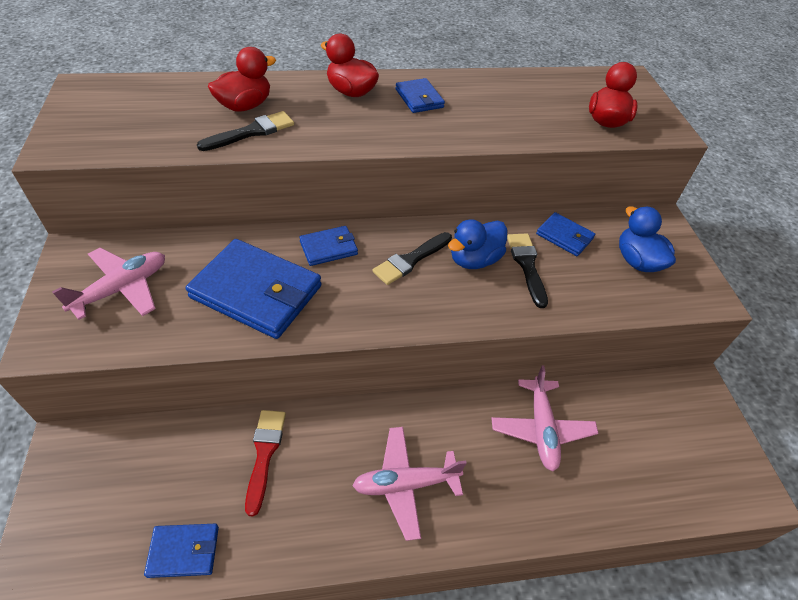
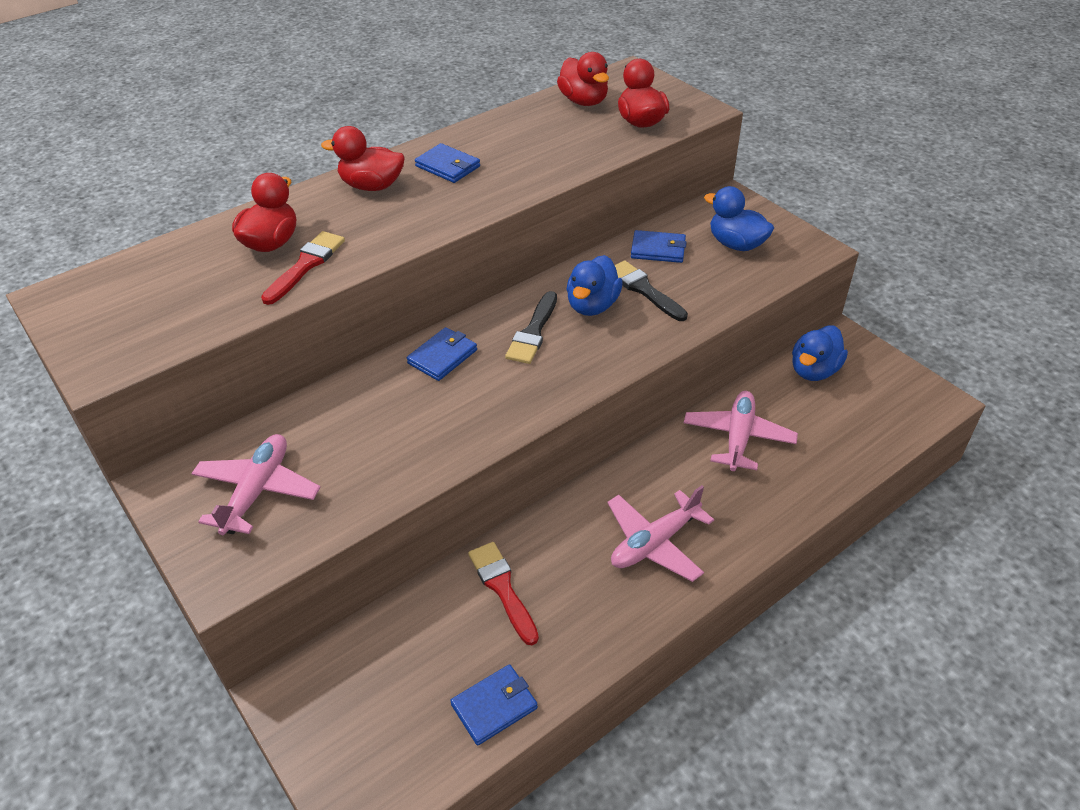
camera: 25 degrees left, 5 degrees down
(252, 132) = (306, 265): black brush -> red brush
(256, 292) = (405, 428): blue wallet -> none
(541, 428) = (738, 437): pink plane -> pink plane turned 135 degrees counterclockwise
(570, 87) = (584, 101): none -> red duck
(651, 402) = (814, 370): none -> blue duck

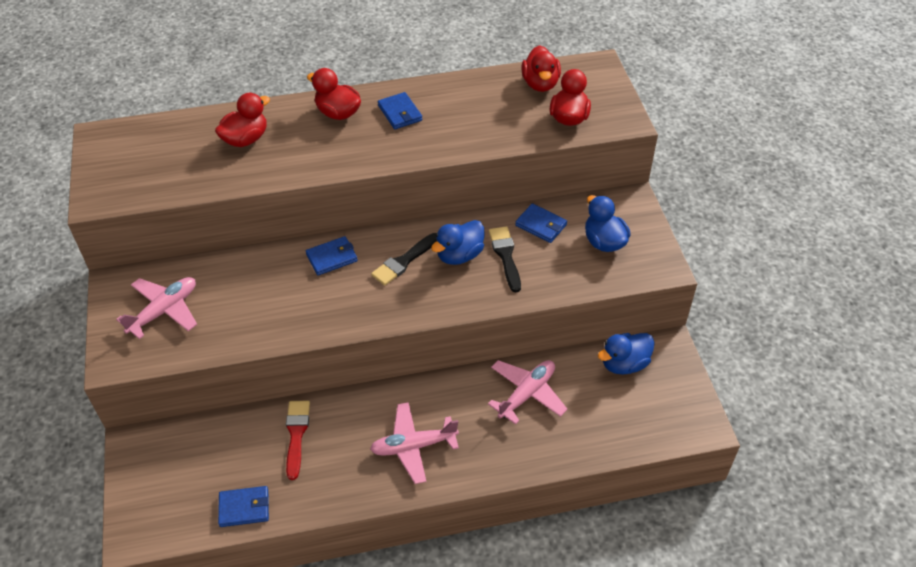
camera: 25 degrees right, 5 degrees up
(306, 265) = (256, 165): red brush -> none

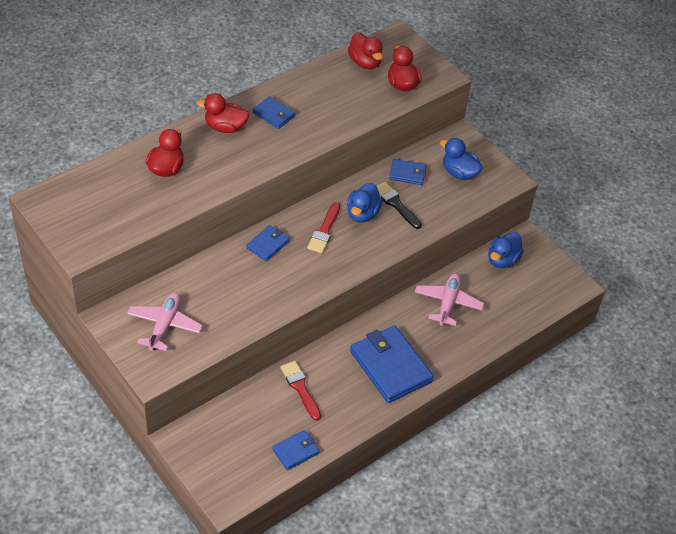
camera: 30 degrees left, 0 degrees up
(404, 261) = (324, 231): black brush -> red brush
(413, 446) = (390, 366): pink plane -> blue wallet

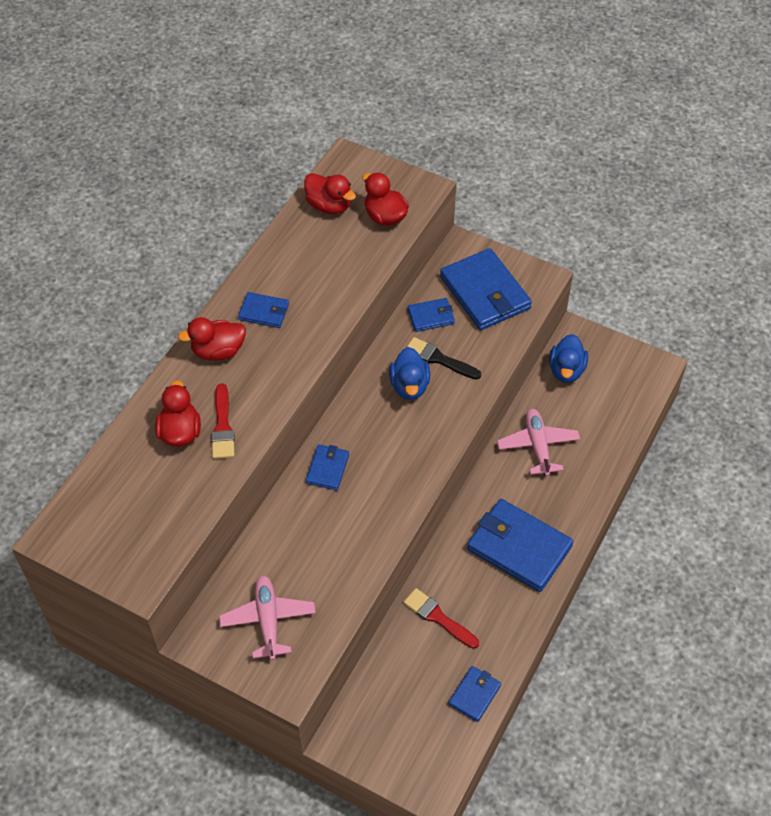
camera: 20 degrees left, 5 degrees up
(324, 231) = (380, 425): red brush -> red brush (223, 426)
(459, 173) = (485, 293): blue duck -> blue wallet

